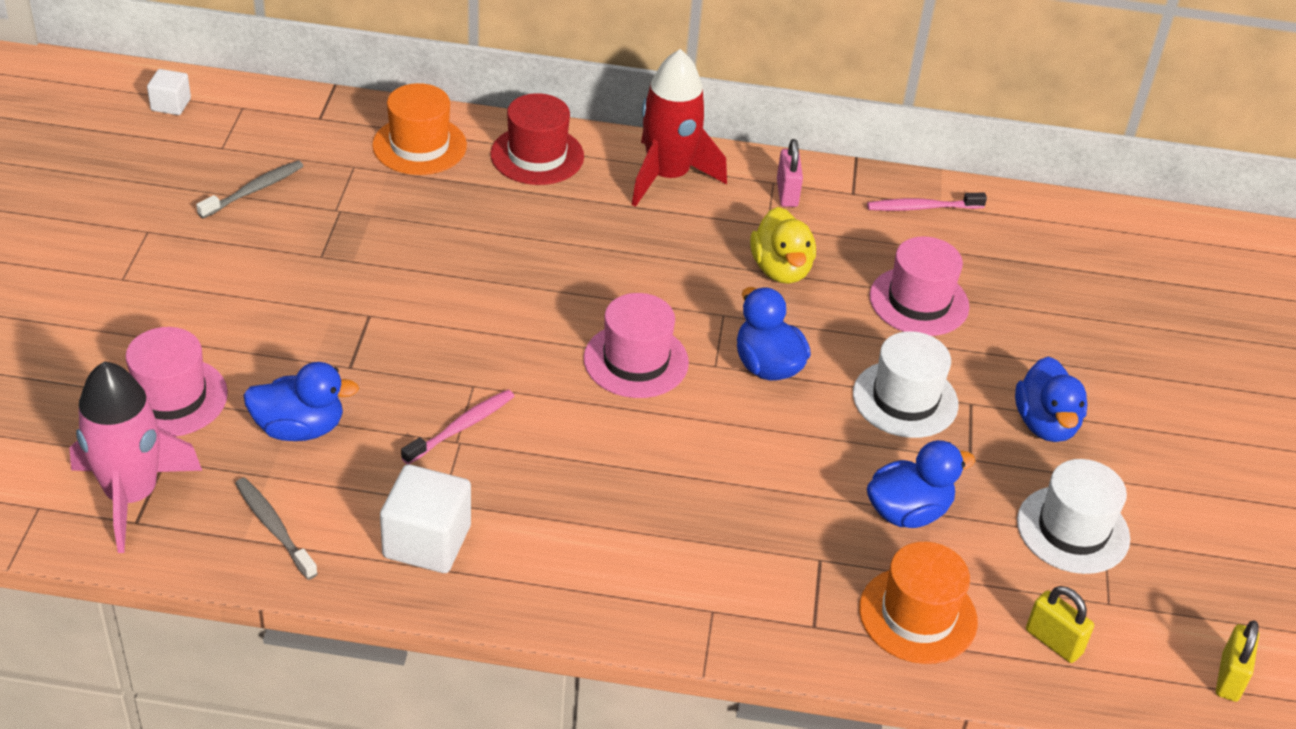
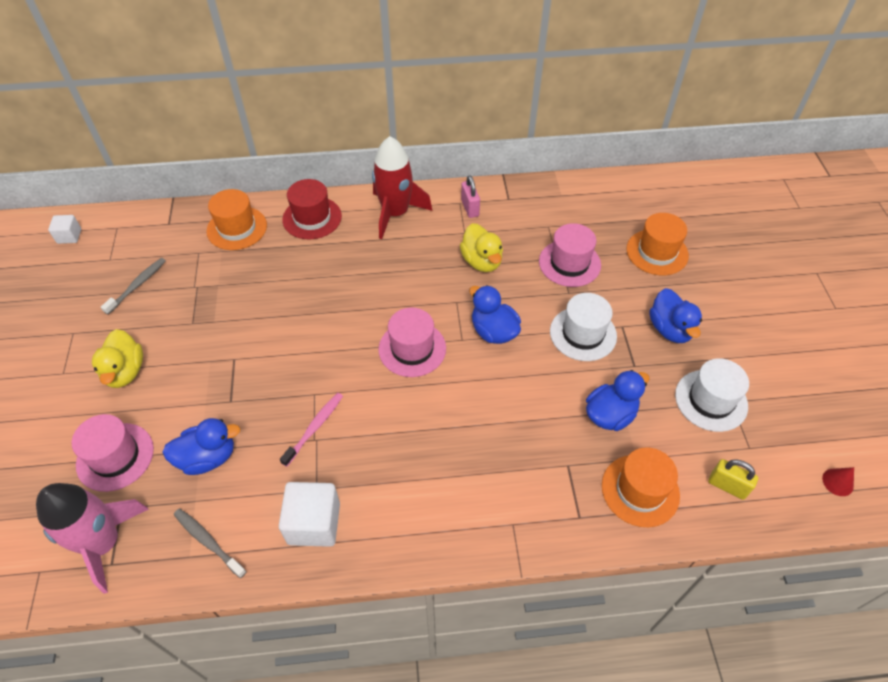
camera: 10 degrees left, 10 degrees up
(209, 296) = (125, 372): none -> yellow duck
(922, 207) = (551, 199): pink toothbrush -> none
(1066, 317) = (657, 252): none -> orange hat
(1229, 677) = (837, 482): yellow padlock -> red cone

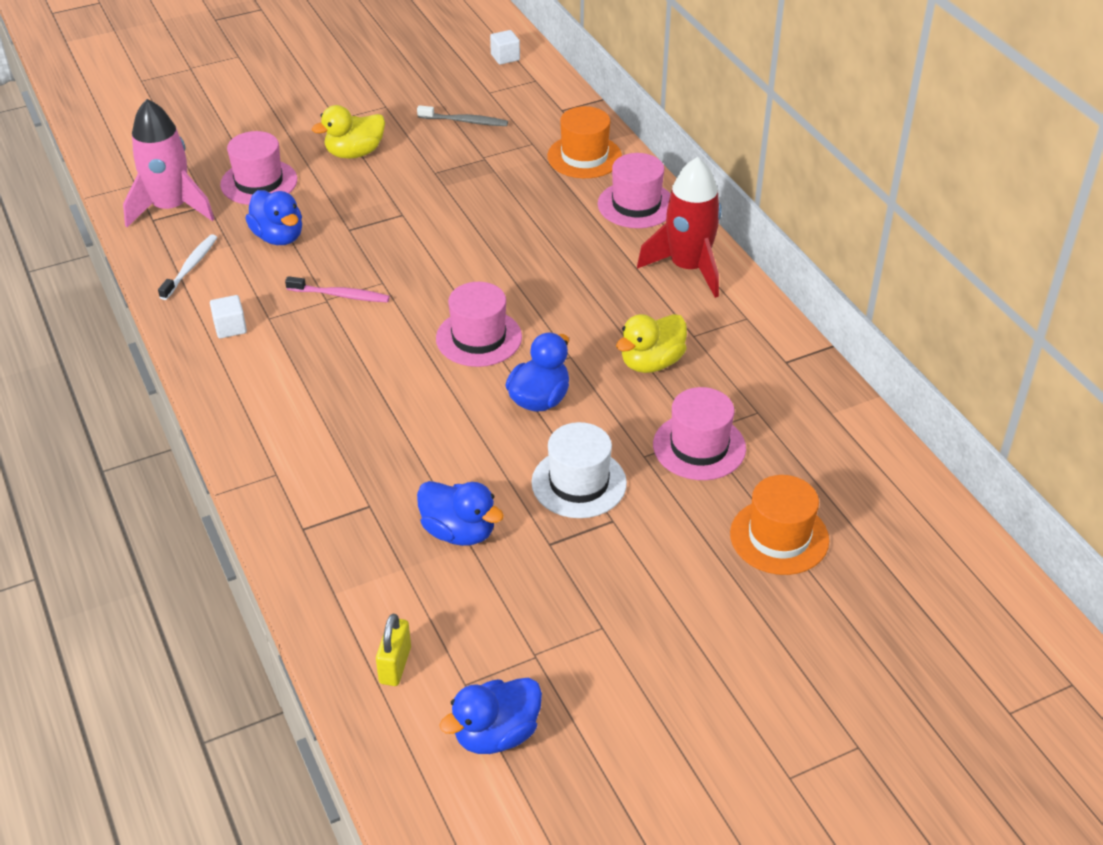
camera: 70 degrees right, 10 degrees down
(208, 541) = (190, 267): grey toothbrush -> white toothbrush
(312, 218) = (636, 205): red hat -> pink hat
(314, 523) = (230, 327): white cube -> white cube, size x0.56
(470, 208) = (742, 329): pink padlock -> none
(640, 490) = (358, 578): orange hat -> none
(670, 329) = (633, 572): blue duck -> blue duck (496, 734)
(711, 400) = (527, 633): white hat -> none
(837, 482) = (446, 791): red cone -> none

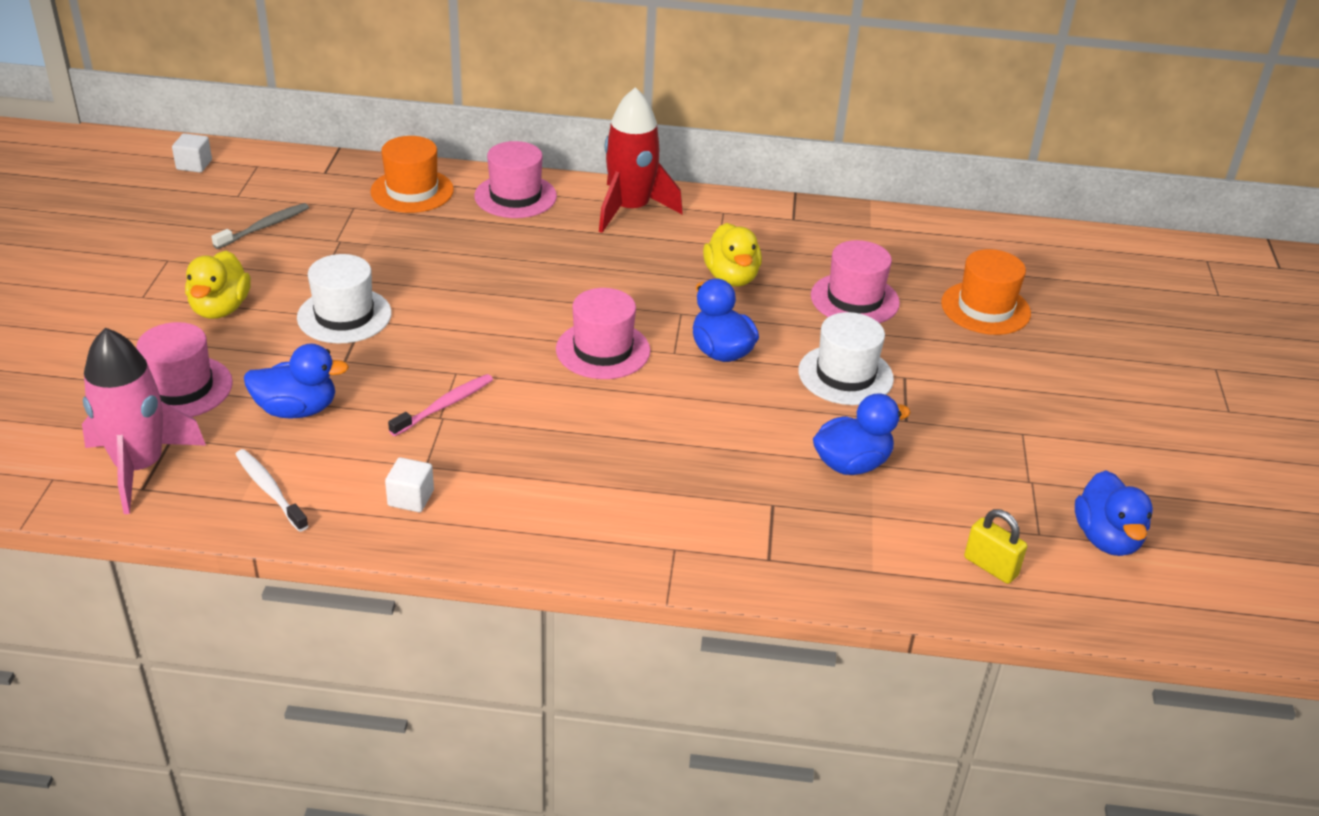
camera: 60 degrees left, 5 degrees down
(399, 204) = (344, 315): none -> white hat

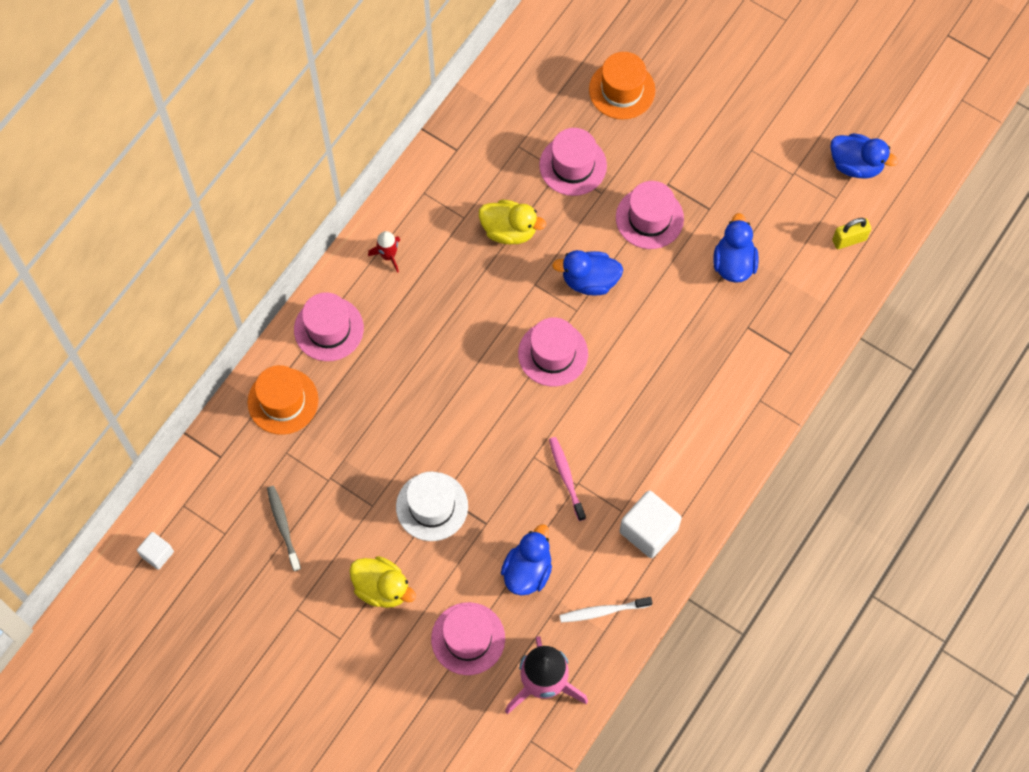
camera: 60 degrees left, 30 degrees up
(411, 498) = (648, 530): white cube -> white cube, size x1.78
(630, 209) = (388, 256): red rocket -> red rocket, size x0.48
(845, 375) = (649, 218): white hat -> pink hat

